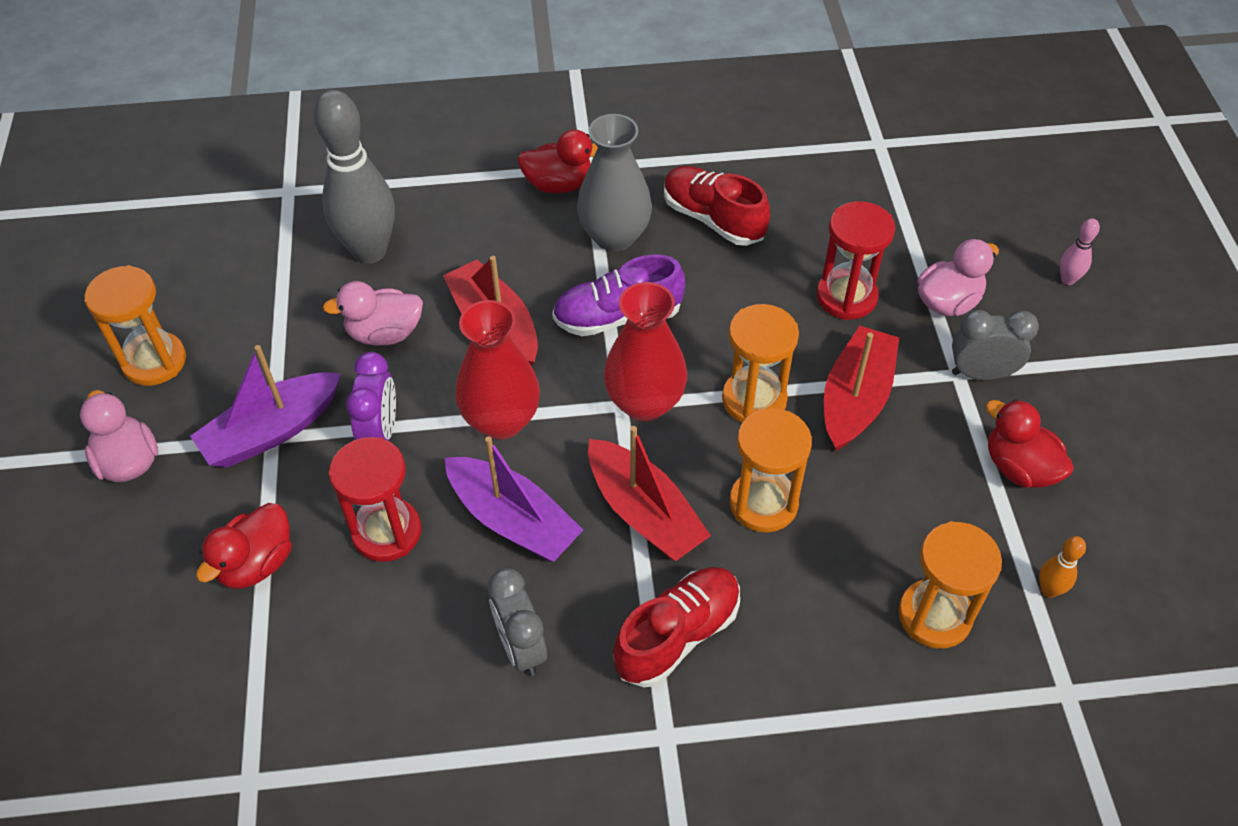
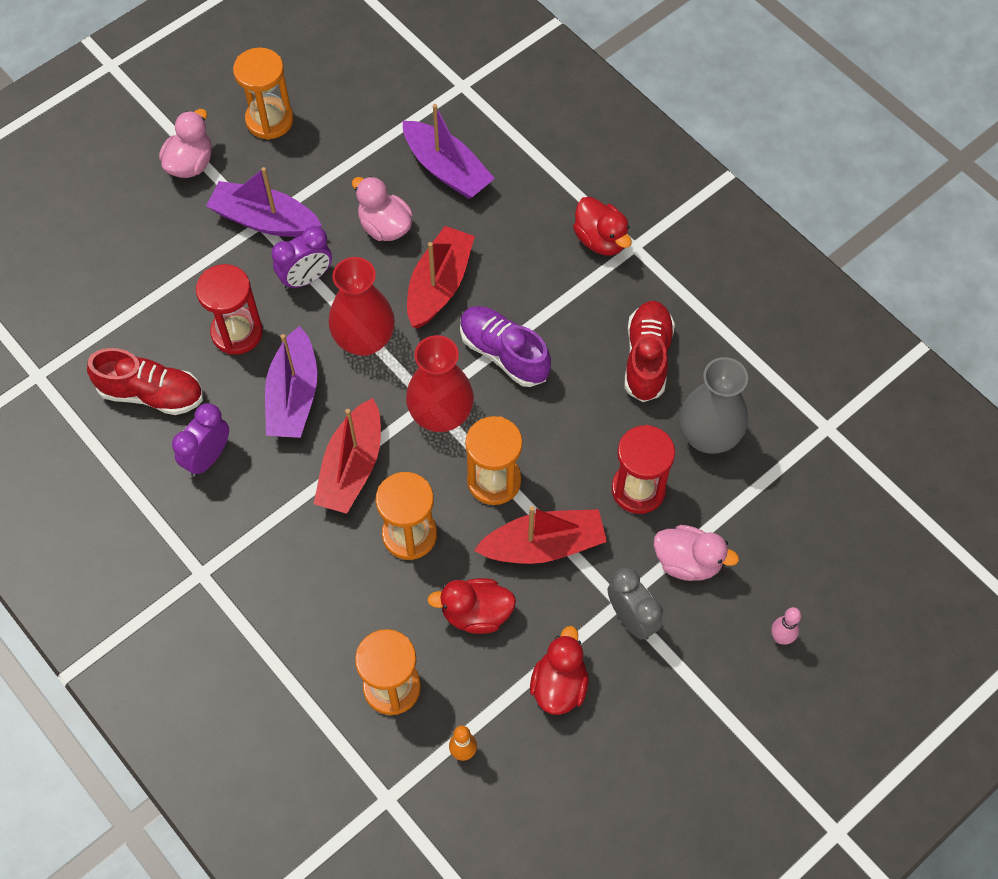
camera: 55 degrees right, 10 degrees up
(257, 563) = (169, 280): red duck -> red duck (476, 613)
(370, 251) = (447, 169): grey bowling pin -> purple boat
(521, 647) = (208, 457): grey clock -> purple clock
(614, 236) = (578, 306): grey vase -> grey vase (708, 436)
(677, 635) = (274, 540): red shoe -> red shoe (151, 394)

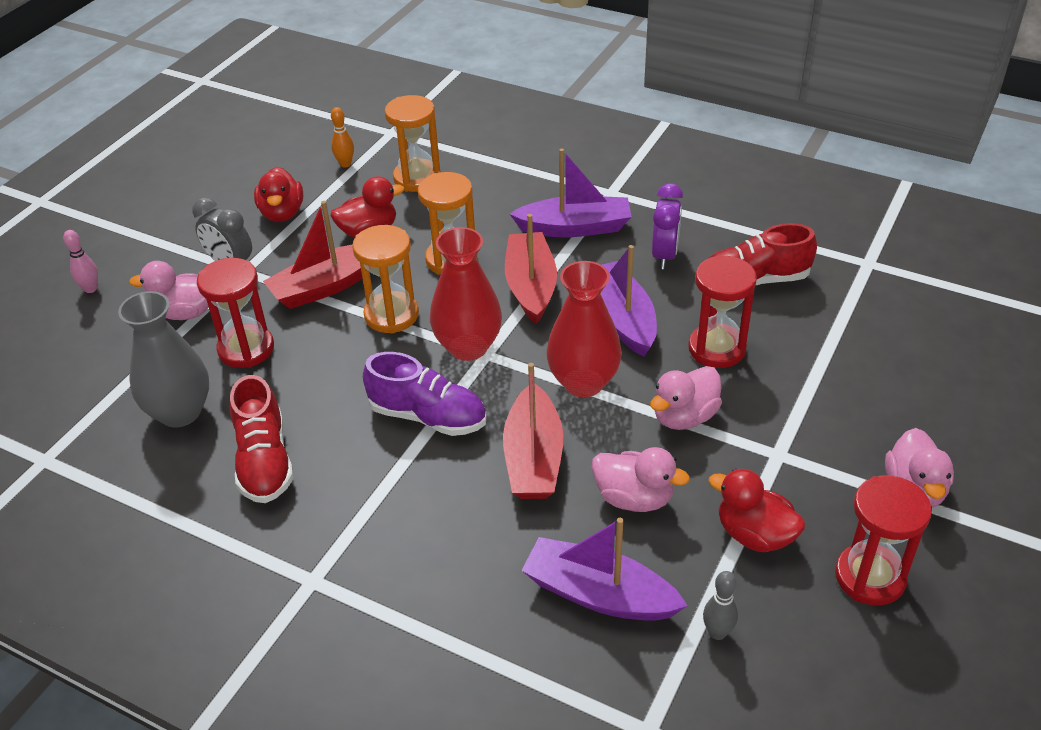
camera: 160 degrees right, 20 degrees down
(264, 220) = (776, 458): purple boat -> purple boat (575, 228)
(269, 120) = (870, 577): orange hourglass -> red hourglass
(306, 278) = (684, 417): purple clock -> pink duck
(387, 121) = (717, 632): none -> grey bowling pin
(601, 240) = (358, 573): red duck -> red duck (754, 535)

